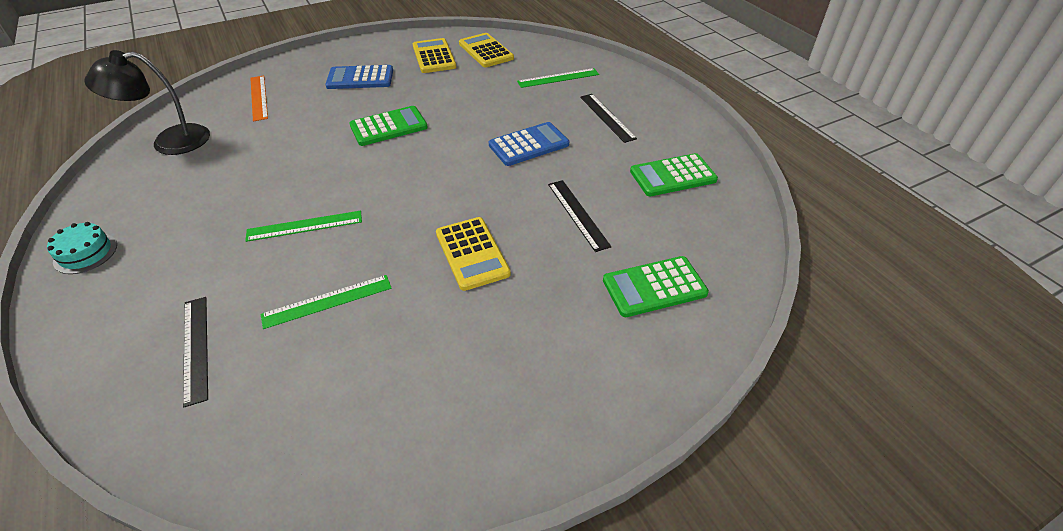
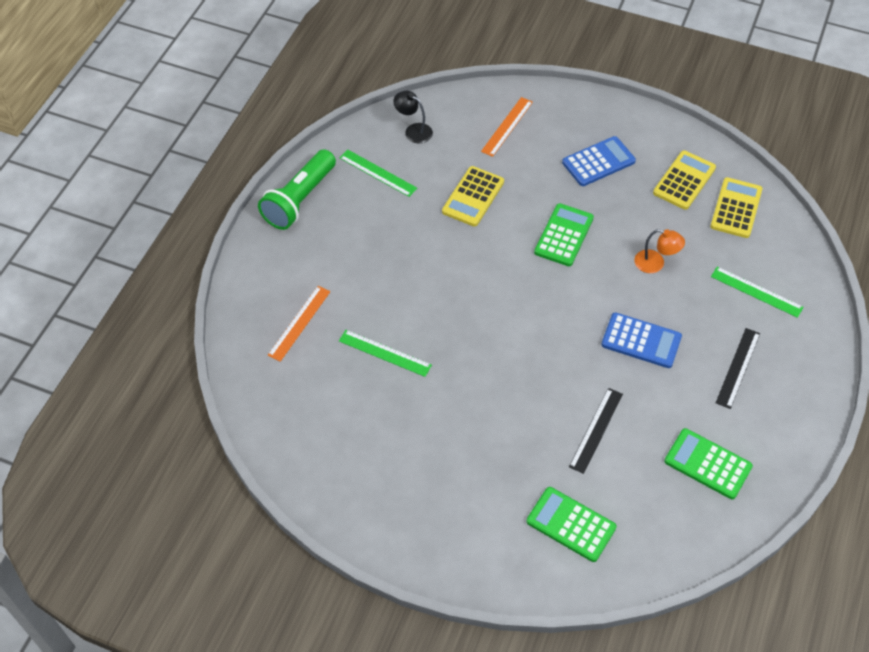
camera: 50 degrees right, 10 degrees up
(85, 253) = (299, 200): turquoise cake -> green flashlight
(169, 142) = (413, 130): black lamp -> black lamp, size x0.58
(196, 348) = (299, 323): black ruler -> orange ruler
(305, 226) = (424, 283): green ruler -> green ruler (378, 173)
(360, 78) = (598, 162): blue calculator -> blue calculator turned 105 degrees clockwise
(388, 127) = (563, 235): green calculator -> green calculator turned 90 degrees counterclockwise
(472, 253) = (495, 396): yellow calculator -> yellow calculator (473, 197)
(476, 102) = (655, 264): none -> orange lamp

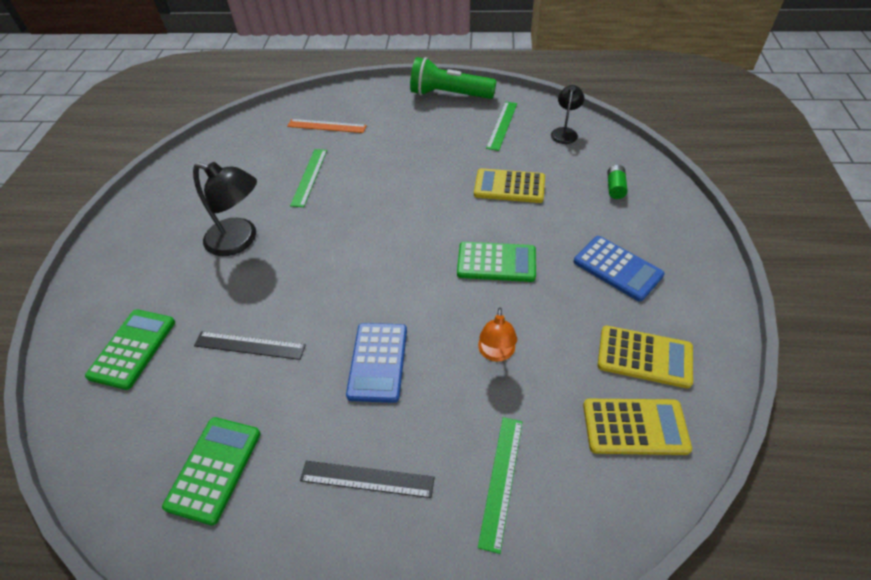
camera: 75 degrees right, 5 degrees down
(458, 426) = (240, 240): none -> black lamp
(507, 126) = (615, 188): orange ruler -> green battery

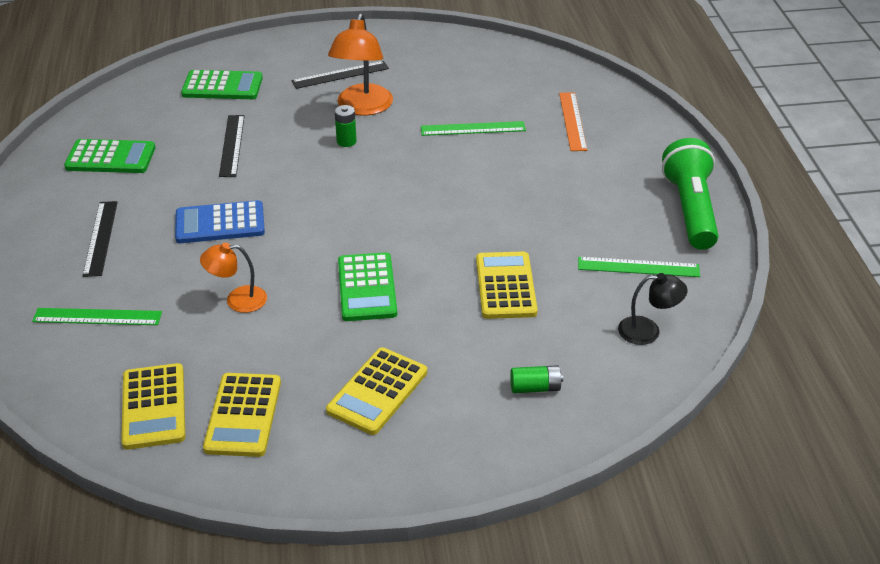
camera: 75 degrees right, 10 degrees down
(175, 250) = (340, 75): none -> black ruler
(240, 240) = (362, 107): black lamp -> orange lamp
(288, 256) = (346, 141): none -> green battery
(617, 268) = (377, 391): blue calculator -> yellow calculator

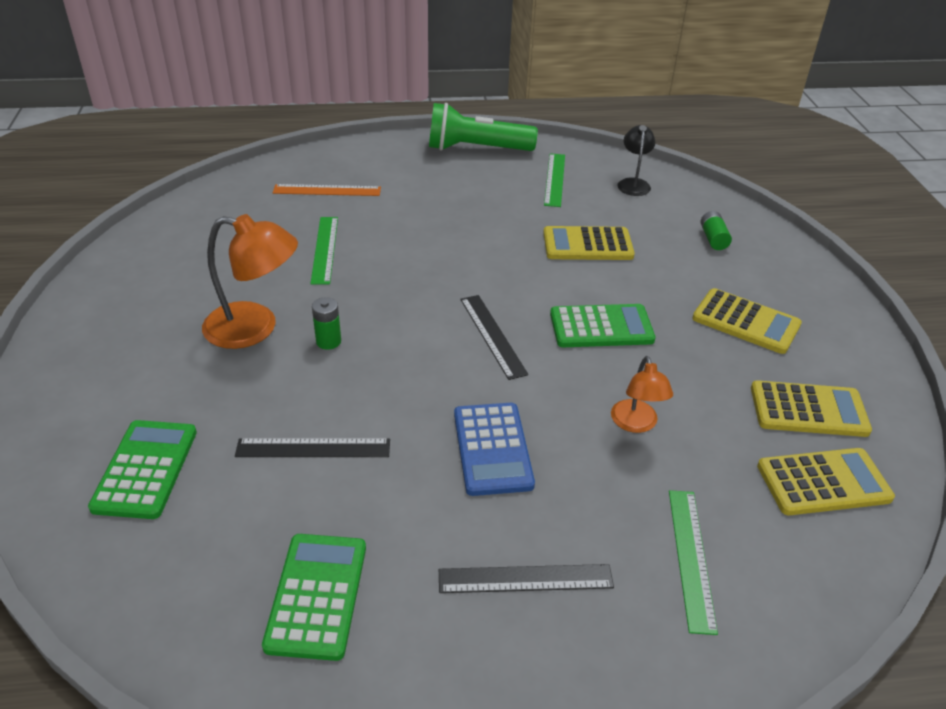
camera: 90 degrees left, 0 degrees up
(340, 75) = (165, 347): black ruler -> black ruler (492, 335)

